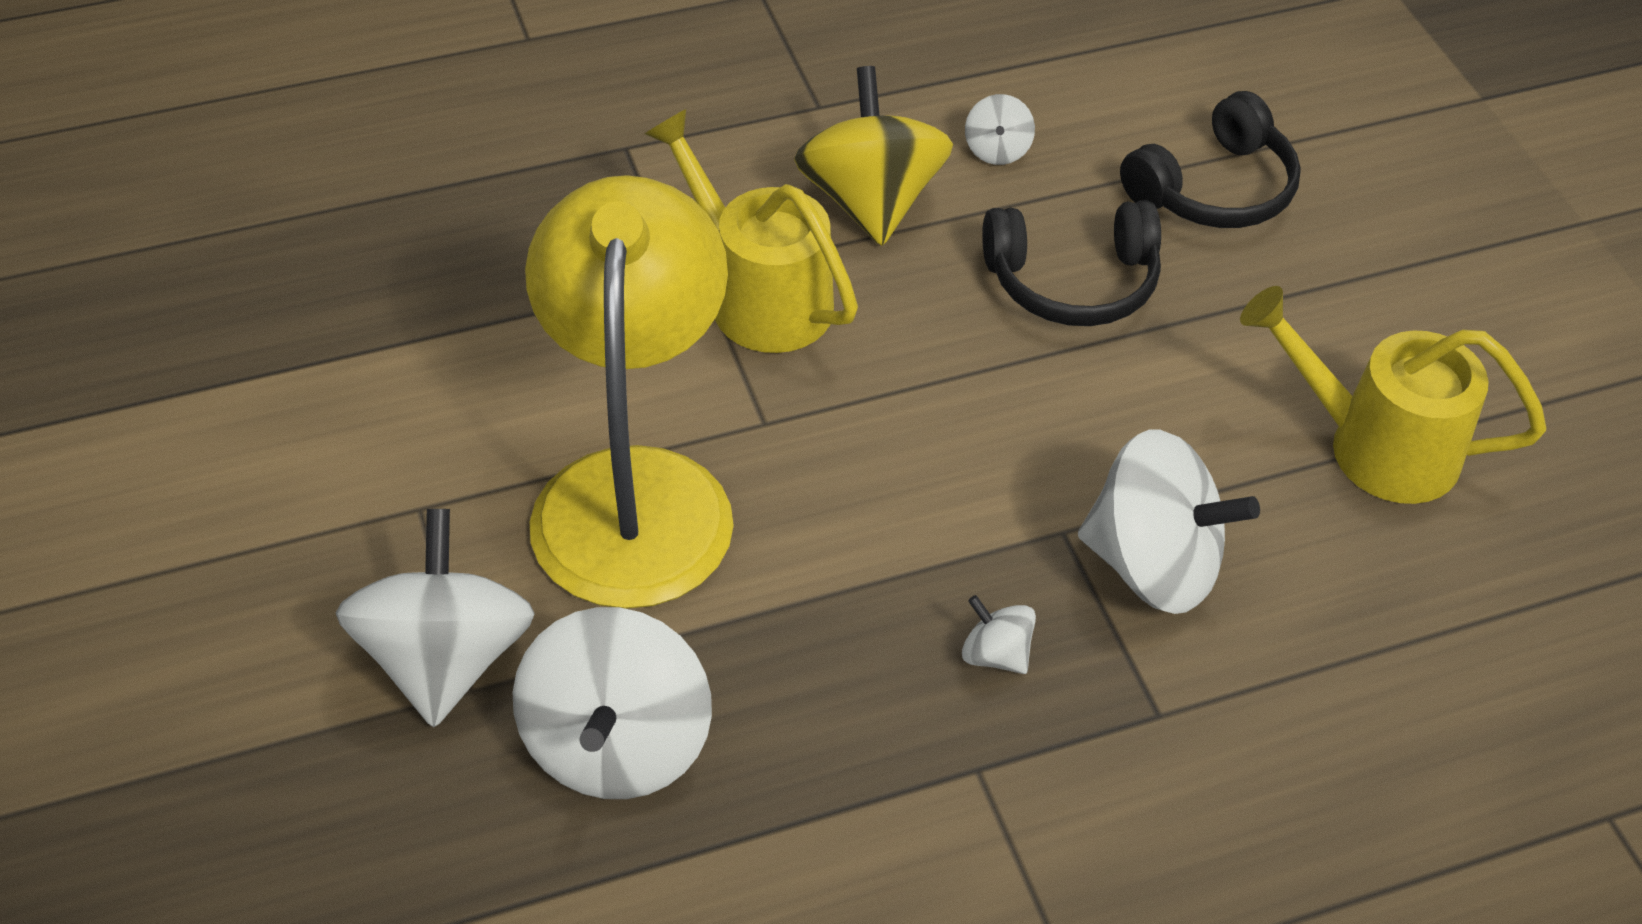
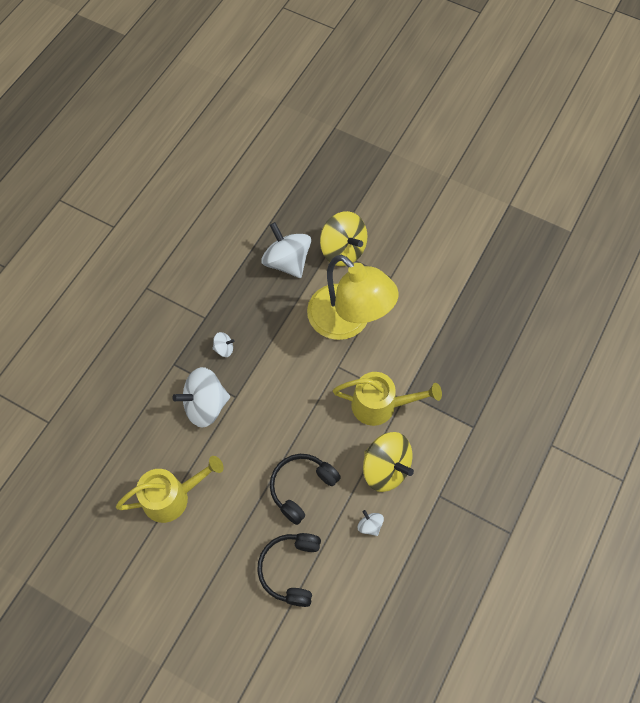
camera: 140 degrees right, 15 degrees up
(445, 659) = (343, 250): white spinning top -> yellow spinning top

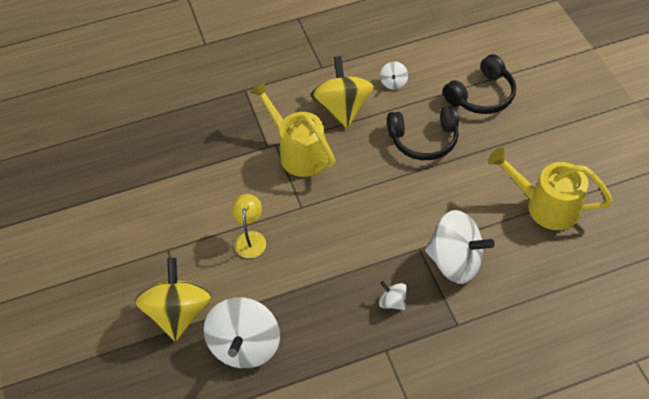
camera: 135 degrees left, 10 degrees down
(348, 321) = (251, 238): yellow lamp -> yellow lamp, size x0.40

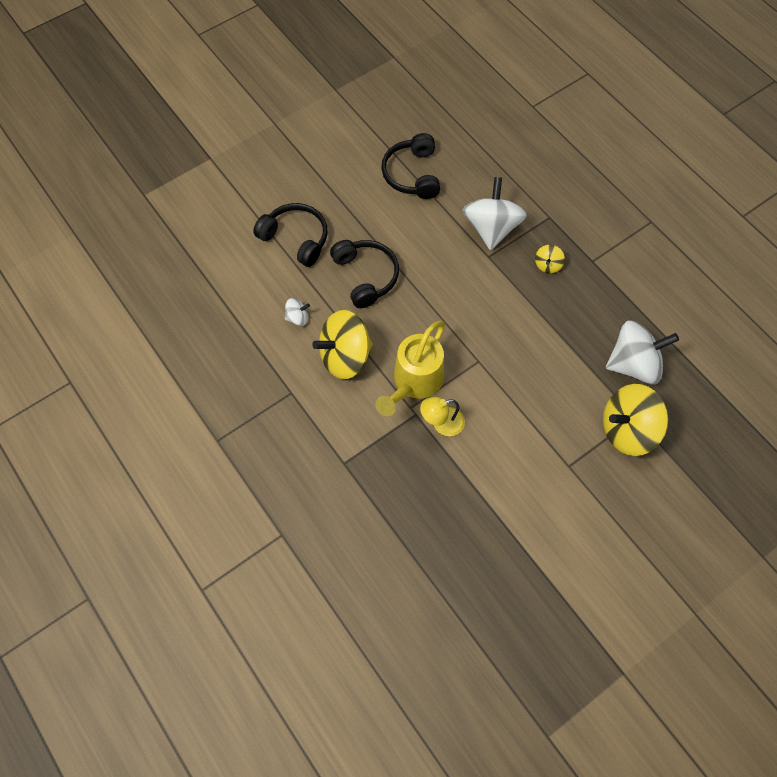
camera: 110 degrees left, 10 degrees up
(251, 238) = (528, 394): yellow lamp -> yellow lamp (441, 423)
(392, 302) = (547, 265): white spinning top -> yellow spinning top
(544, 206) = (412, 174): yellow watering can -> black headphones

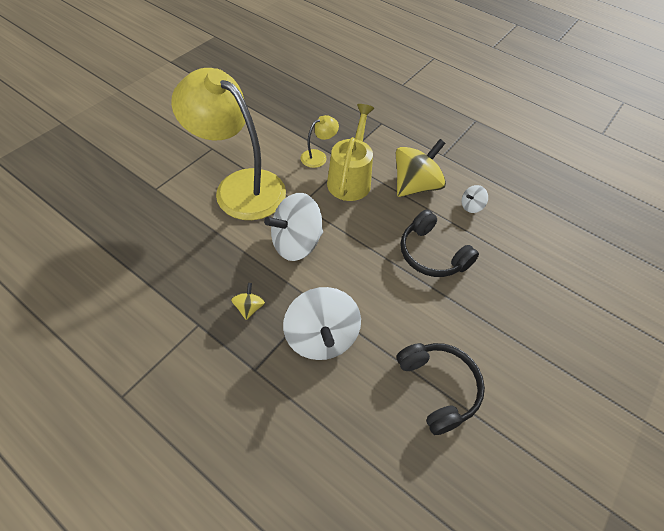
camera: 160 degrees right, 10 degrees down
(296, 238) = (519, 276): black headphones -> none
(541, 399) = (240, 186): none -> yellow lamp
(627, 430) = (162, 178): yellow spinning top -> none
(633, 364) = (154, 229): white spinning top -> white spinning top (296, 243)

